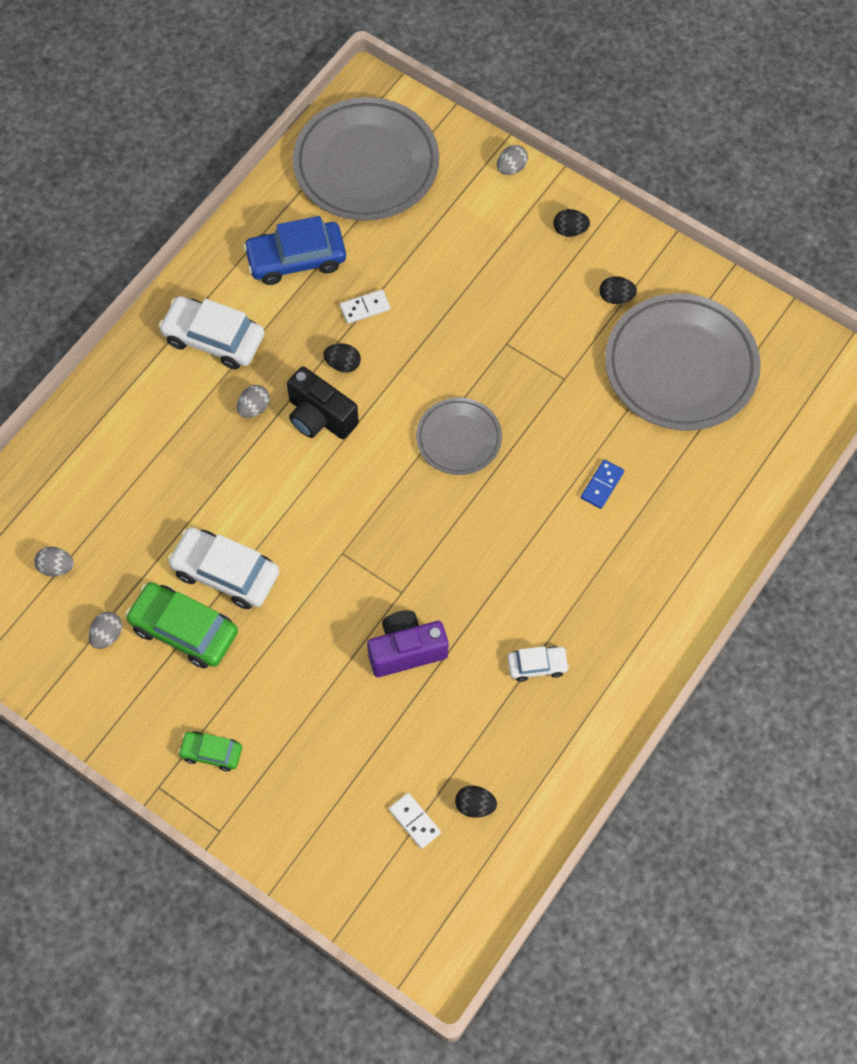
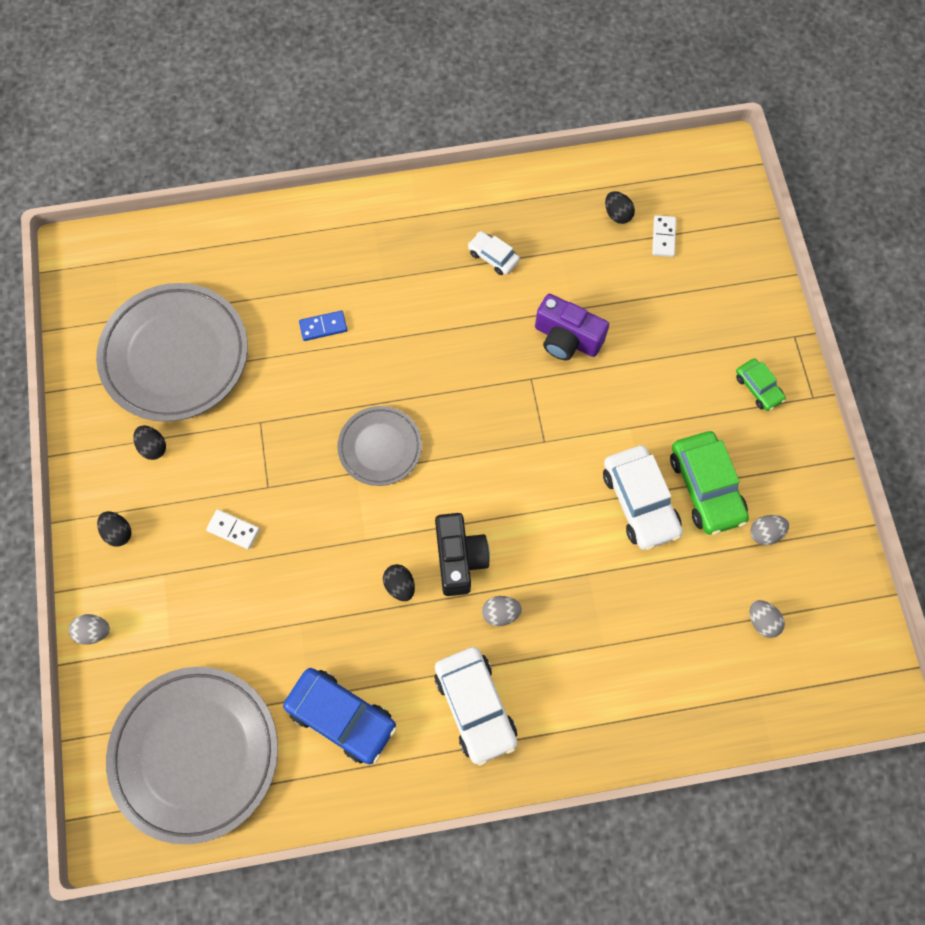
camera: 135 degrees left, 5 degrees up
(365, 308) = (335, 618): white domino -> white domino (233, 530)

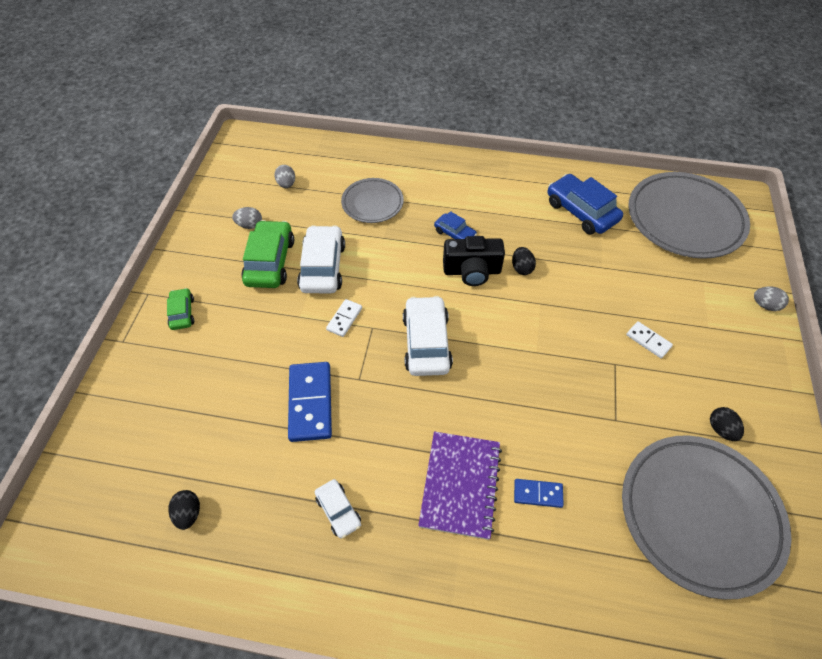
camera: 160 degrees left, 15 degrees down
(118, 532) = (750, 368): black egg -> none
(380, 447) = (510, 365): grey plate -> grey plate (372, 203)
(395, 311) = (460, 485): none -> purple notebook
(459, 558) = (472, 271): black camera -> black camera turned 105 degrees counterclockwise
(475, 706) = (491, 194): white car -> white car (426, 342)
(500, 613) = (455, 233): grey egg -> blue car
(566, 339) = (310, 402): purple camera -> blue domino
(663, 237) = (162, 470): white domino -> white domino (344, 319)

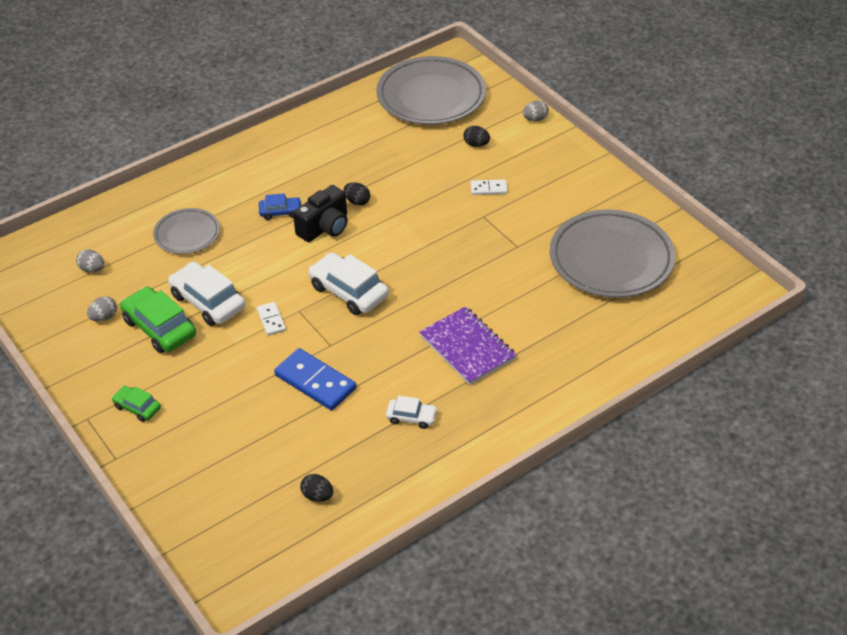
camera: 45 degrees left, 10 degrees down
(538, 494) = (516, 317): blue domino -> none
(581, 211) = (355, 137): blue car -> none
(721, 429) = (579, 208): black egg -> black egg (476, 144)

